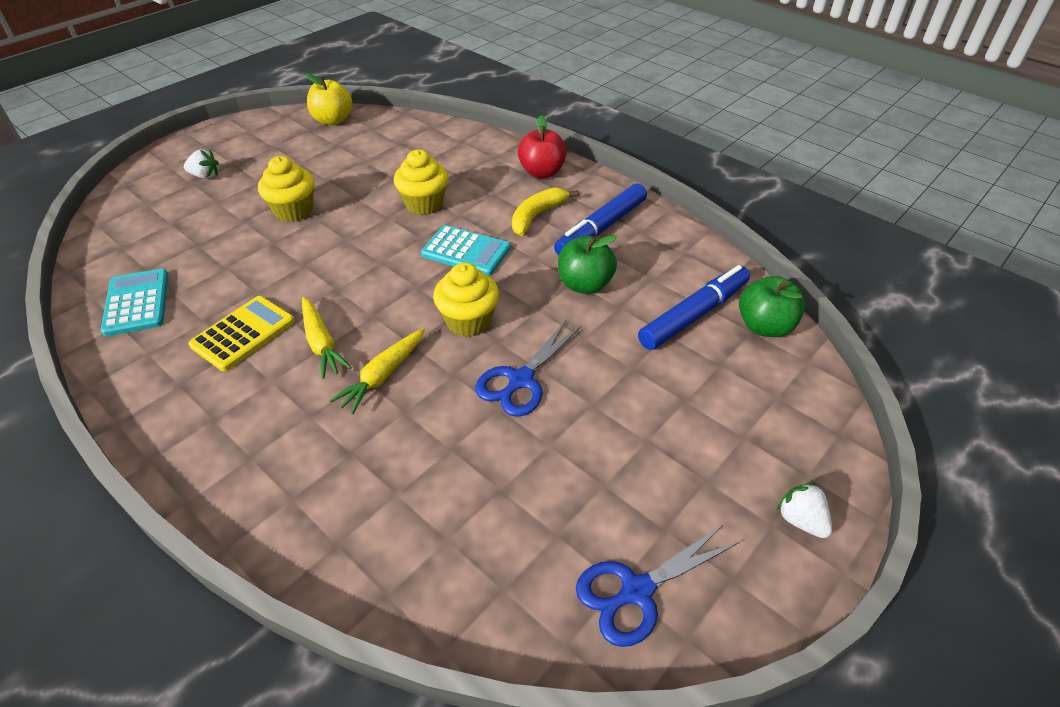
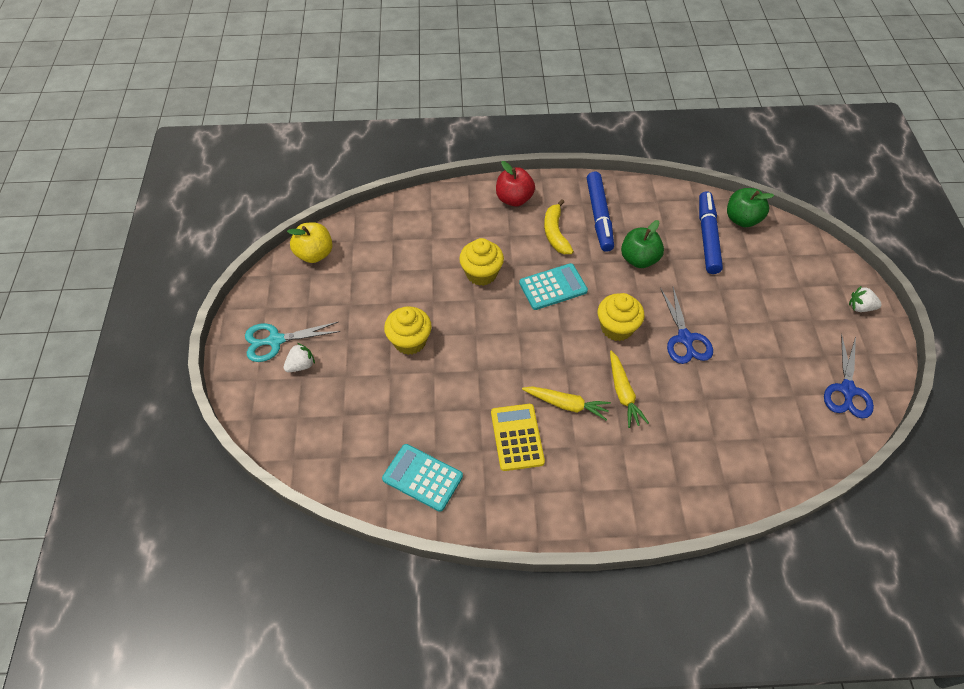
camera: 45 degrees left, 10 degrees up
(219, 152) = (275, 340): none -> turquoise scissors

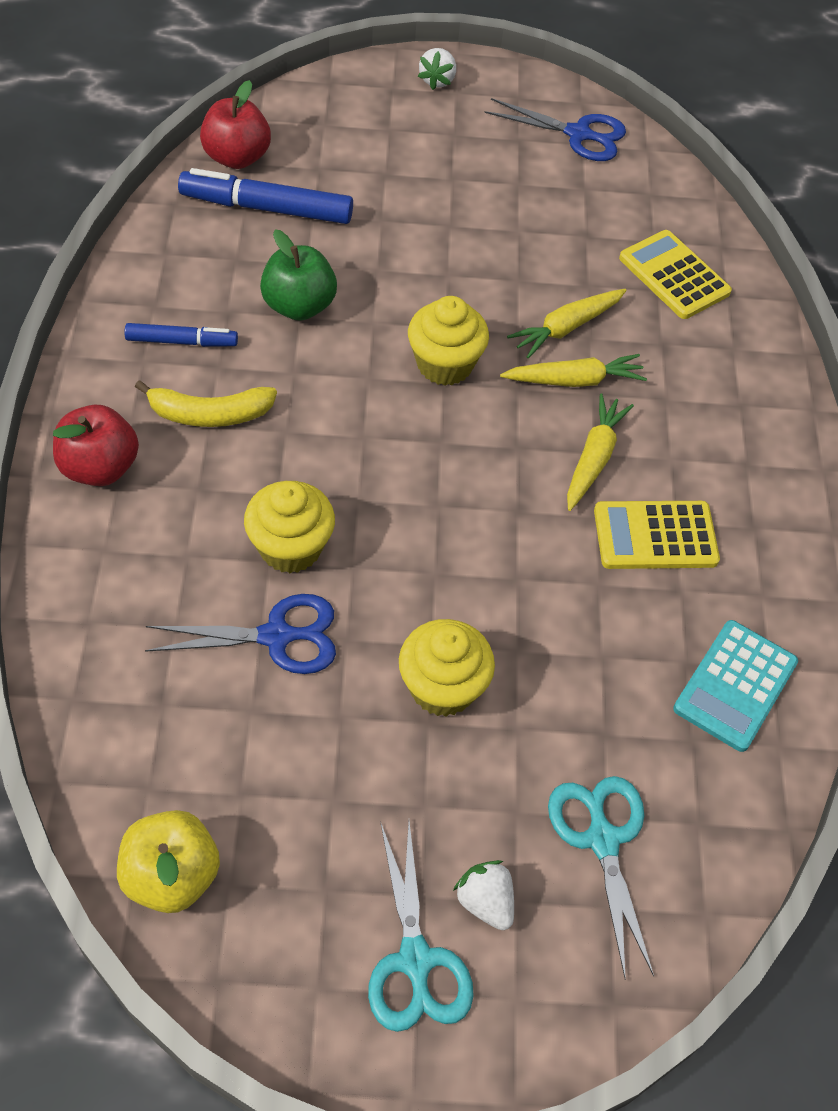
camera: 90 degrees left, 0 degrees up
(331, 412) = (602, 840): none -> turquoise scissors
(553, 287) = (342, 438): turquoise calculator -> none
(599, 216) = (181, 341): blue marker -> blue marker, size x0.59
(664, 388) = (566, 328): none -> yellow carrot
(685, 338) = (474, 283): blue scissors -> blue scissors (276, 636)
(732, 450) = (674, 275): none -> yellow calculator
(742, 219) = (237, 157): green apple -> red apple

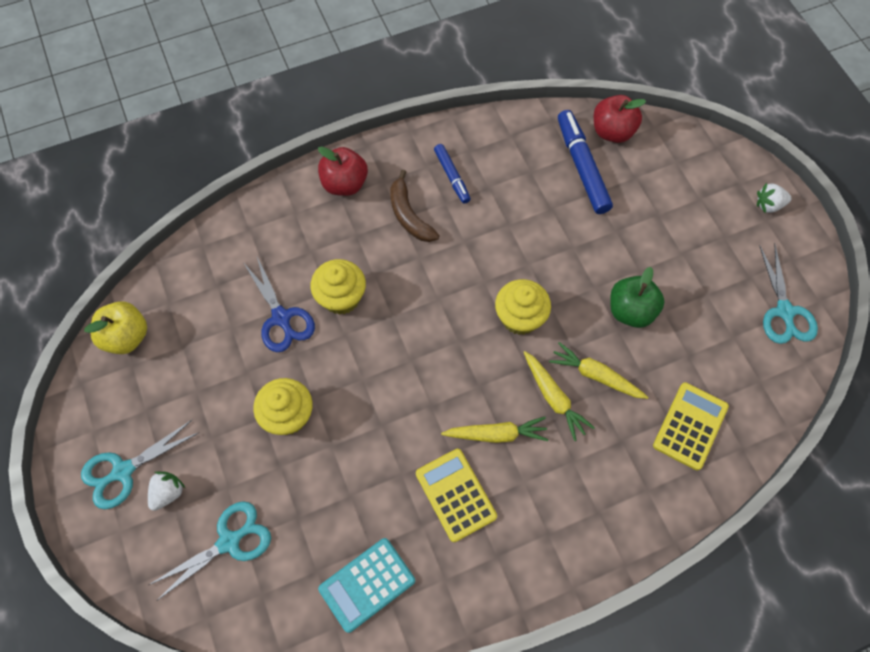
camera: 70 degrees right, 10 degrees up
(209, 414) = (409, 215): yellow banana -> brown banana
(299, 306) = (515, 220): green apple -> green apple (631, 311)
(578, 134) = (784, 311): blue scissors -> turquoise scissors
(735, 685) = (367, 584): turquoise calculator -> turquoise calculator turned 45 degrees counterclockwise

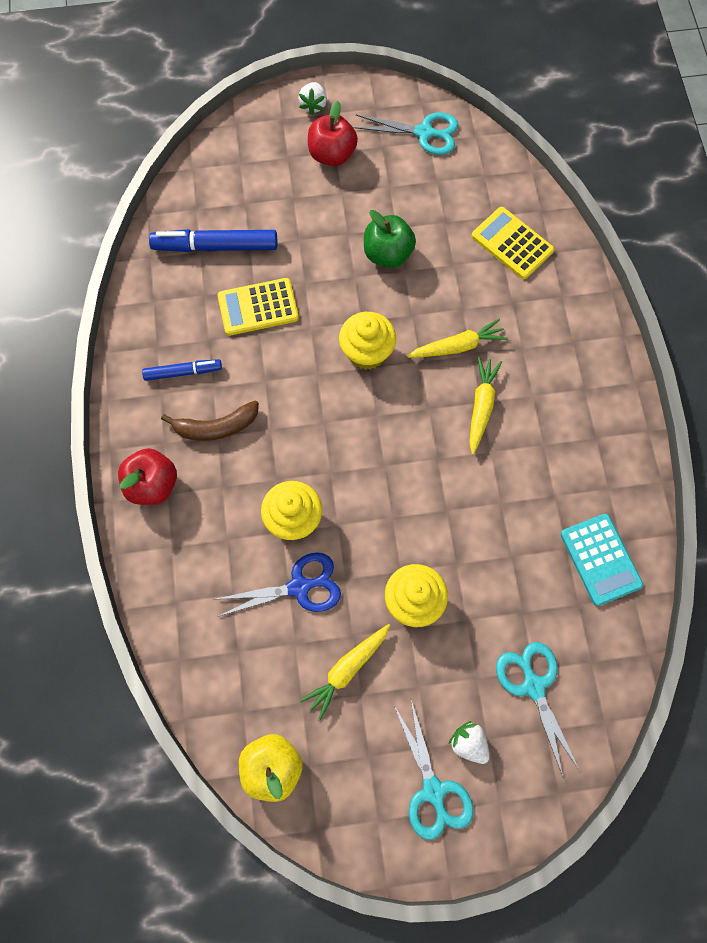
camera: 75 degrees left, 5 degrees up
(456, 495) = (532, 458): yellow calculator -> yellow calculator (258, 307)
(596, 375) = (445, 304): yellow carrot -> yellow carrot (347, 669)
(612, 131) = (184, 206): red apple -> red apple (332, 155)

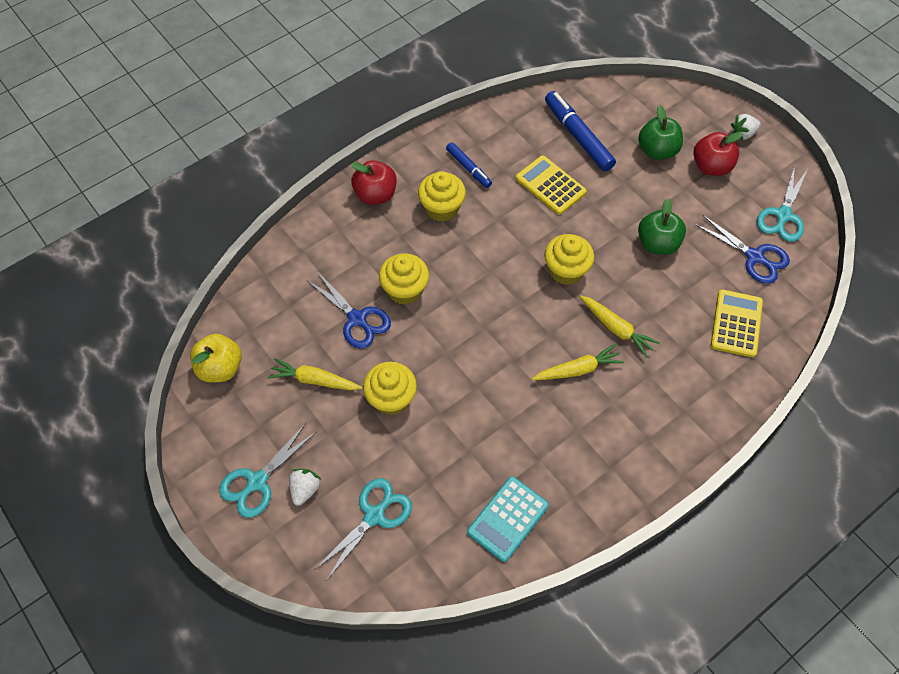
camera: 60 degrees right, 10 degrees down
(216, 427) = (442, 208): brown banana -> yellow cupcake
(282, 188) = (657, 150): none -> green apple
(424, 133) = (783, 215): turquoise scissors -> turquoise scissors turned 45 degrees clockwise
(453, 184) = (754, 257): none -> blue scissors

